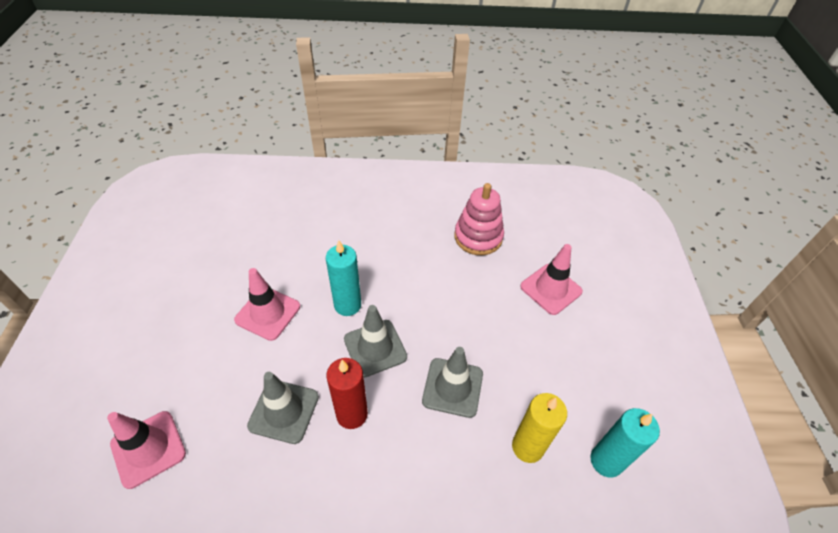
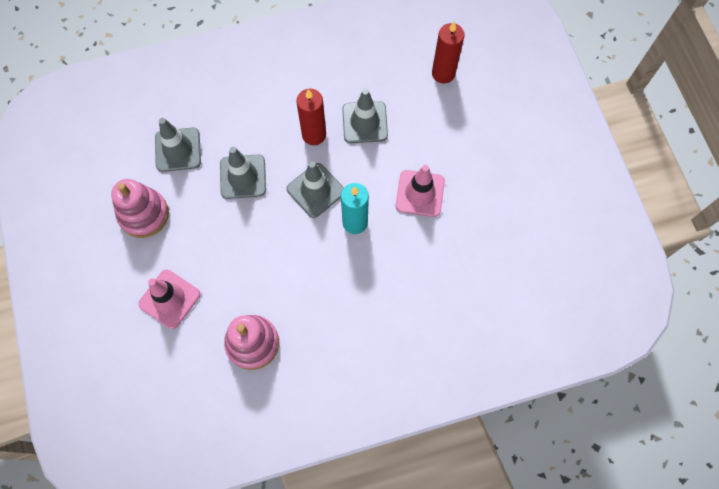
camera: 165 degrees right, 20 degrees up
(148, 449) = (443, 73): pink traffic cone -> red candle
(527, 447) = (178, 150): yellow candle -> grey traffic cone
(575, 377) = (144, 214): none -> pink stacking toy
(606, 461) = (119, 156): turquoise candle -> none

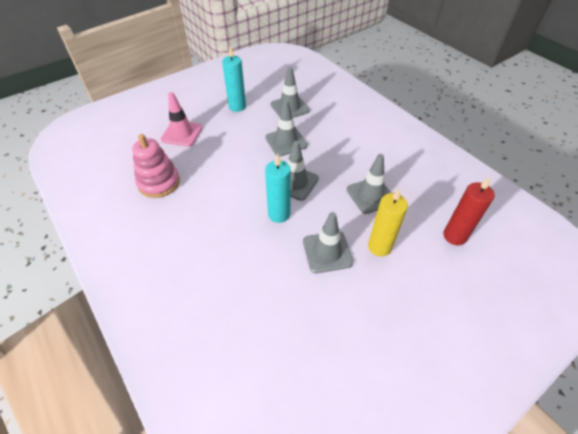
camera: 70 degrees right, 20 degrees down
(144, 214) = (237, 106): pink stacking toy -> turquoise candle
(314, 135) = (341, 168): red candle -> none
(420, 193) = (327, 252): pink traffic cone -> grey traffic cone
(431, 144) = (379, 247): none -> yellow candle

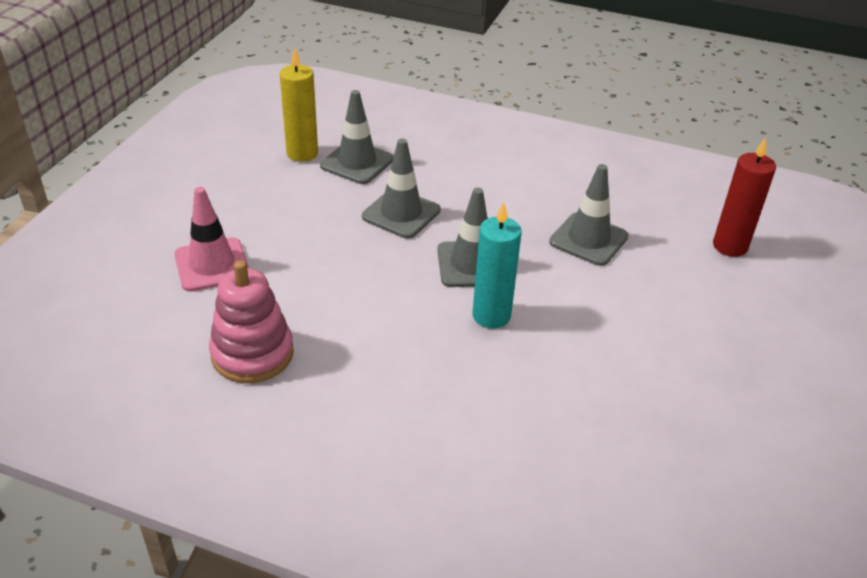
camera: 35 degrees left, 10 degrees down
(237, 106) = (267, 190): turquoise candle -> none
(327, 252) = (602, 334): grey traffic cone -> none
(379, 247) = (659, 297): yellow candle -> yellow candle (302, 153)

